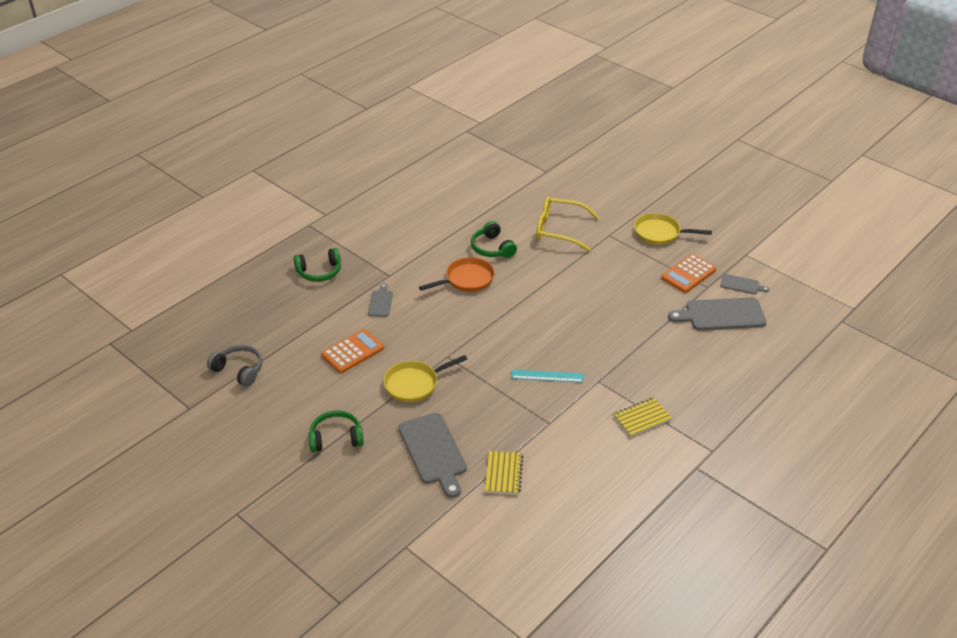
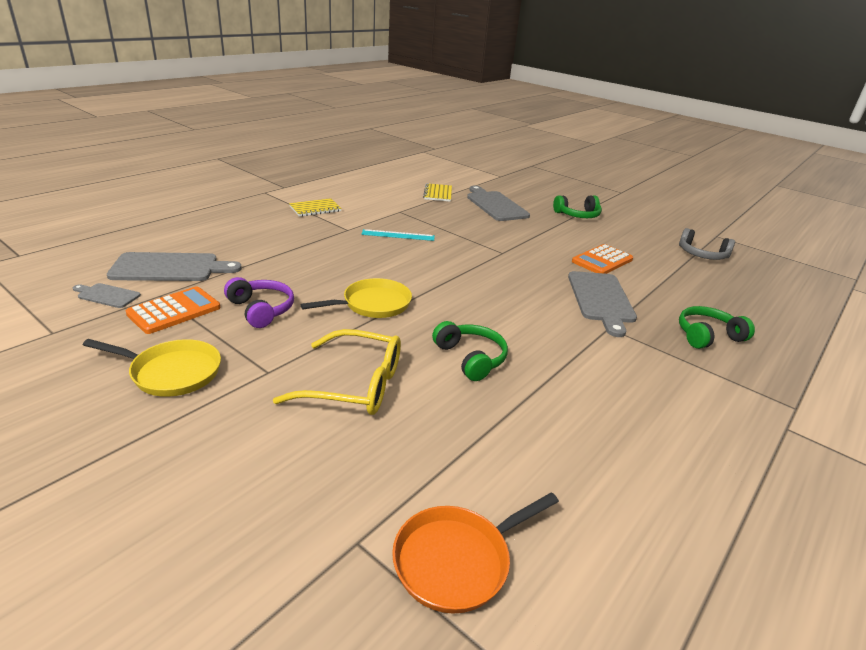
camera: 175 degrees right, 10 degrees down
(380, 302) = (601, 299): grey cutting board -> grey cutting board, size x1.95
(414, 384) = (527, 238): yellow pan -> yellow pan (372, 304)
(466, 279) = (500, 318): orange pan -> orange pan (457, 560)
(633, 278) = (261, 310): none -> purple headphones

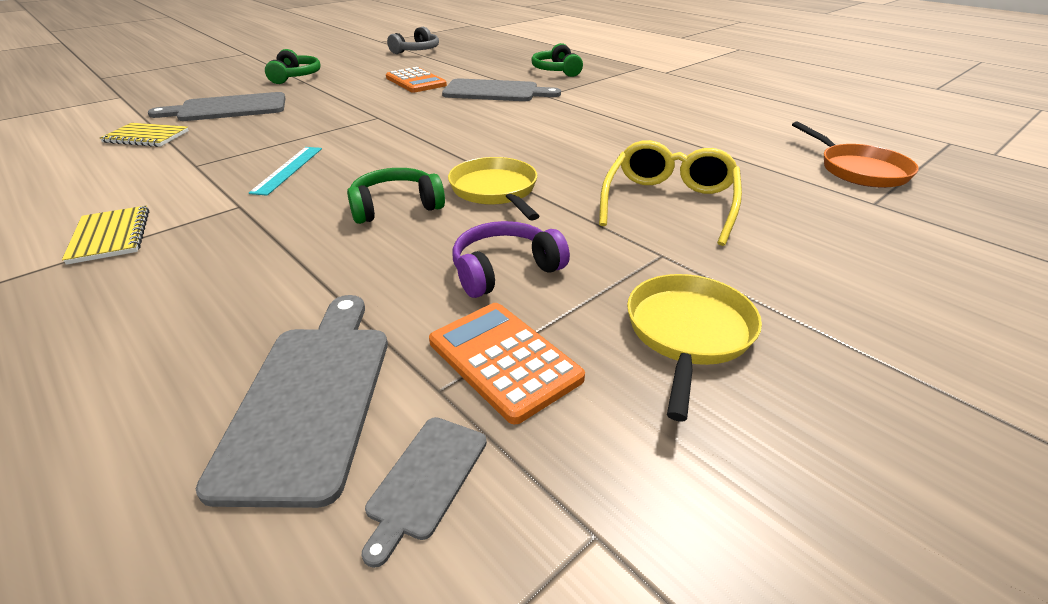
camera: 80 degrees left, 5 degrees up
(471, 358) = (606, 148): green headphones -> green headphones (396, 206)

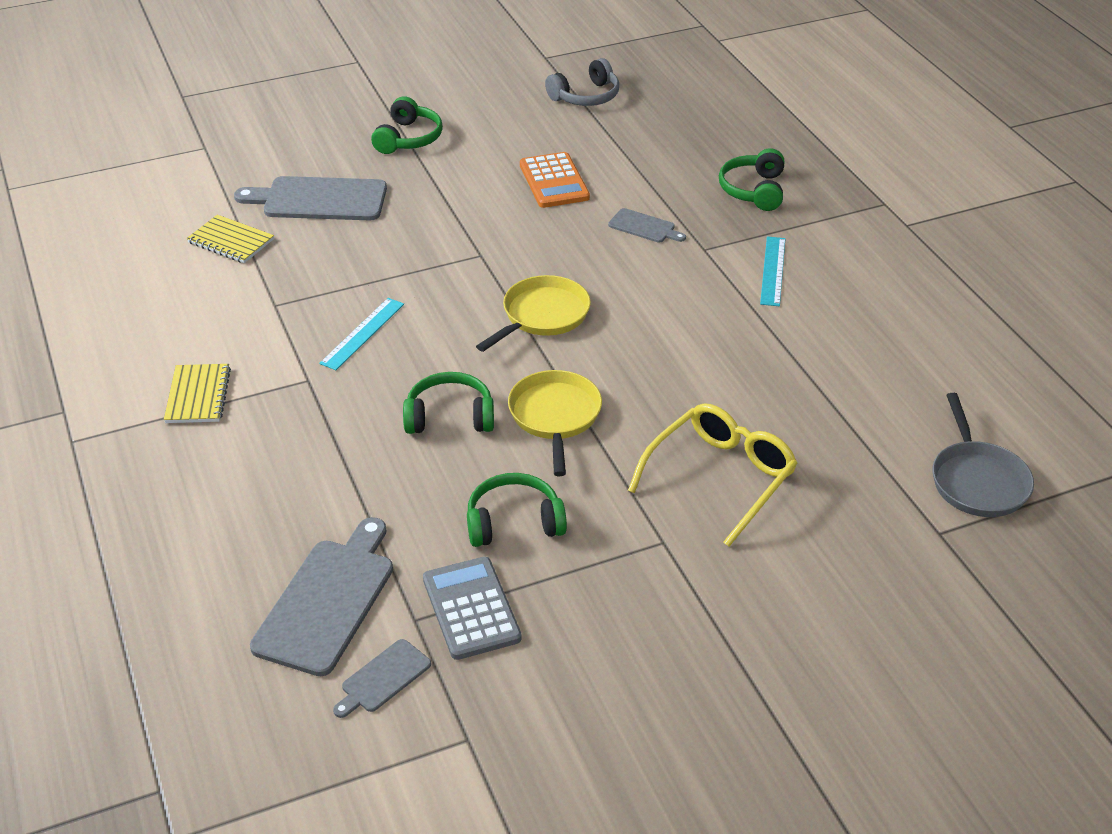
camera: 20 degrees right, 5 degrees up
(495, 91) = (644, 227): grey cutting board -> grey cutting board, size x0.51
(504, 270) = (514, 522): purple headphones -> green headphones
(504, 360) = (471, 609): orange calculator -> grey calculator
(601, 98) = (773, 271): none -> turquoise ruler
(688, 333) = (625, 626): yellow pan -> yellow pan (542, 316)
(858, 170) = (977, 480): orange pan -> grey pan

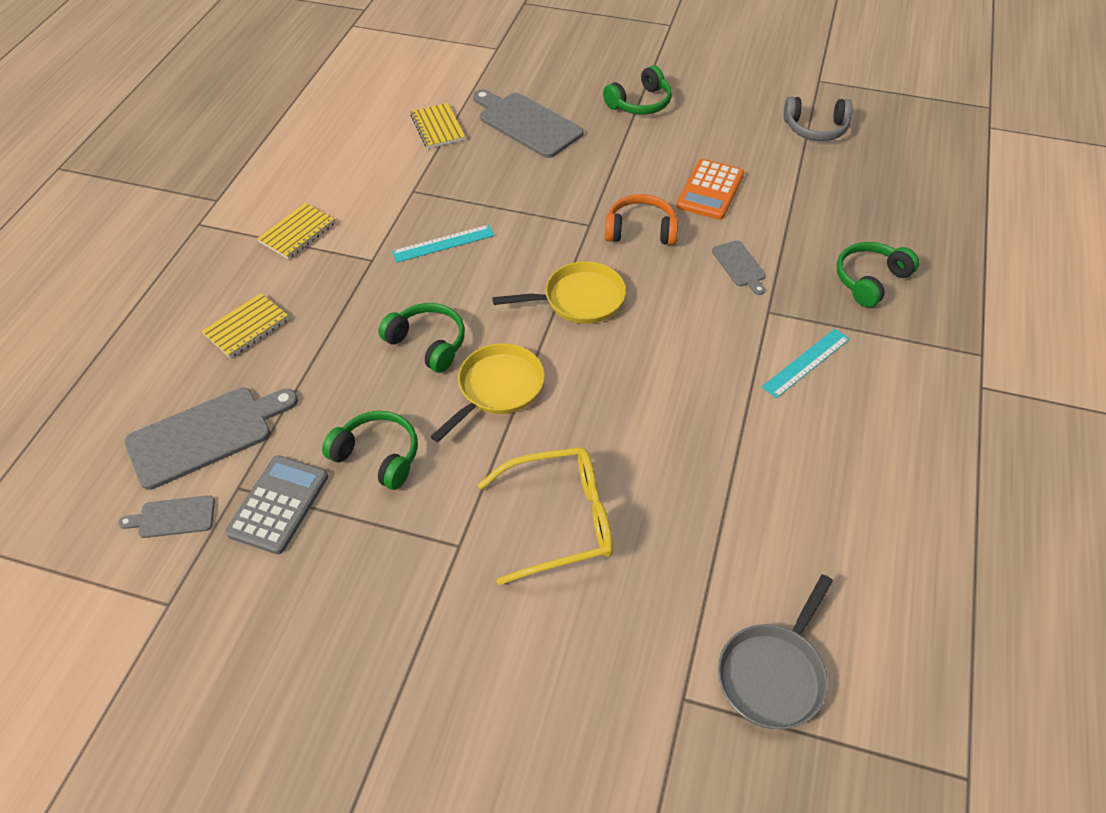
camera: 40 degrees right, 10 degrees up
(251, 497) = (247, 327): none -> yellow notebook
(531, 239) = (640, 230): none -> orange headphones

